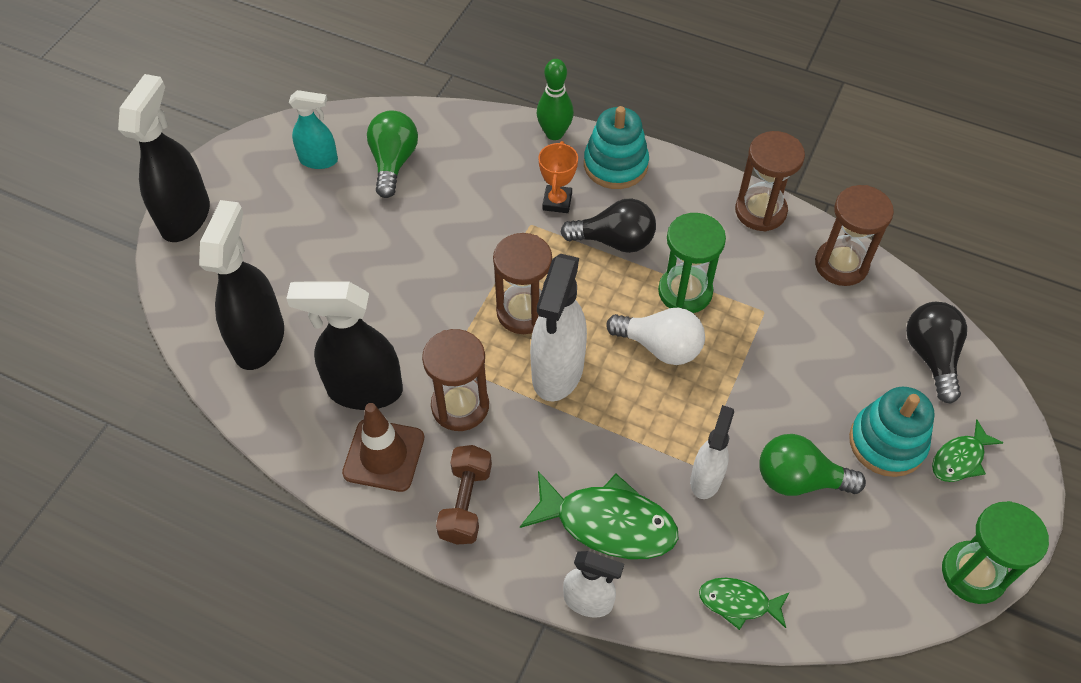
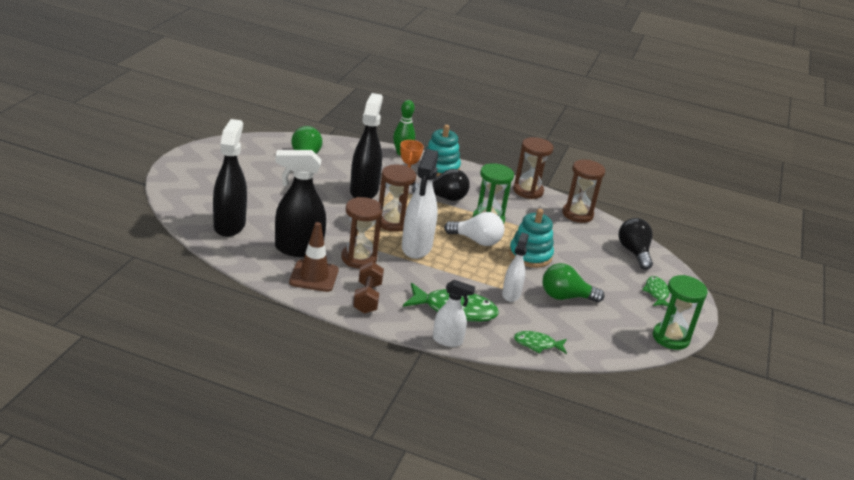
camera: 10 degrees left, 25 degrees down
(186, 217) = (176, 172): black spray bottle -> black spray bottle (364, 191)
(319, 160) = (258, 154): turquoise spray bottle -> none
(887, 442) = (614, 285): turquoise stacking toy -> turquoise stacking toy (530, 255)
(960, 459) = (656, 293): green fish -> green fish turned 135 degrees clockwise

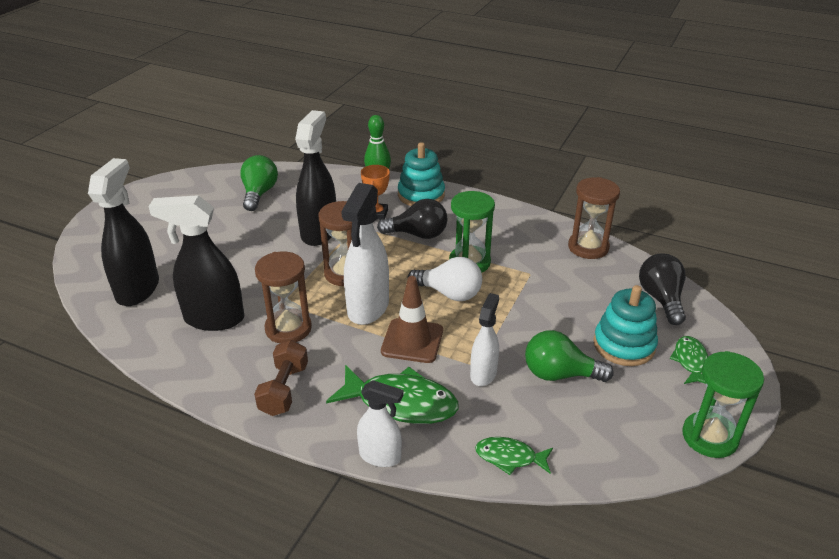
camera: 10 degrees right, 5 degrees up
(314, 276) = (222, 359): brown traffic cone -> brown traffic cone (412, 341)
(528, 191) = (527, 219): brown hourglass -> none
(530, 255) = (518, 311): turquoise stacking toy -> turquoise stacking toy (624, 345)

